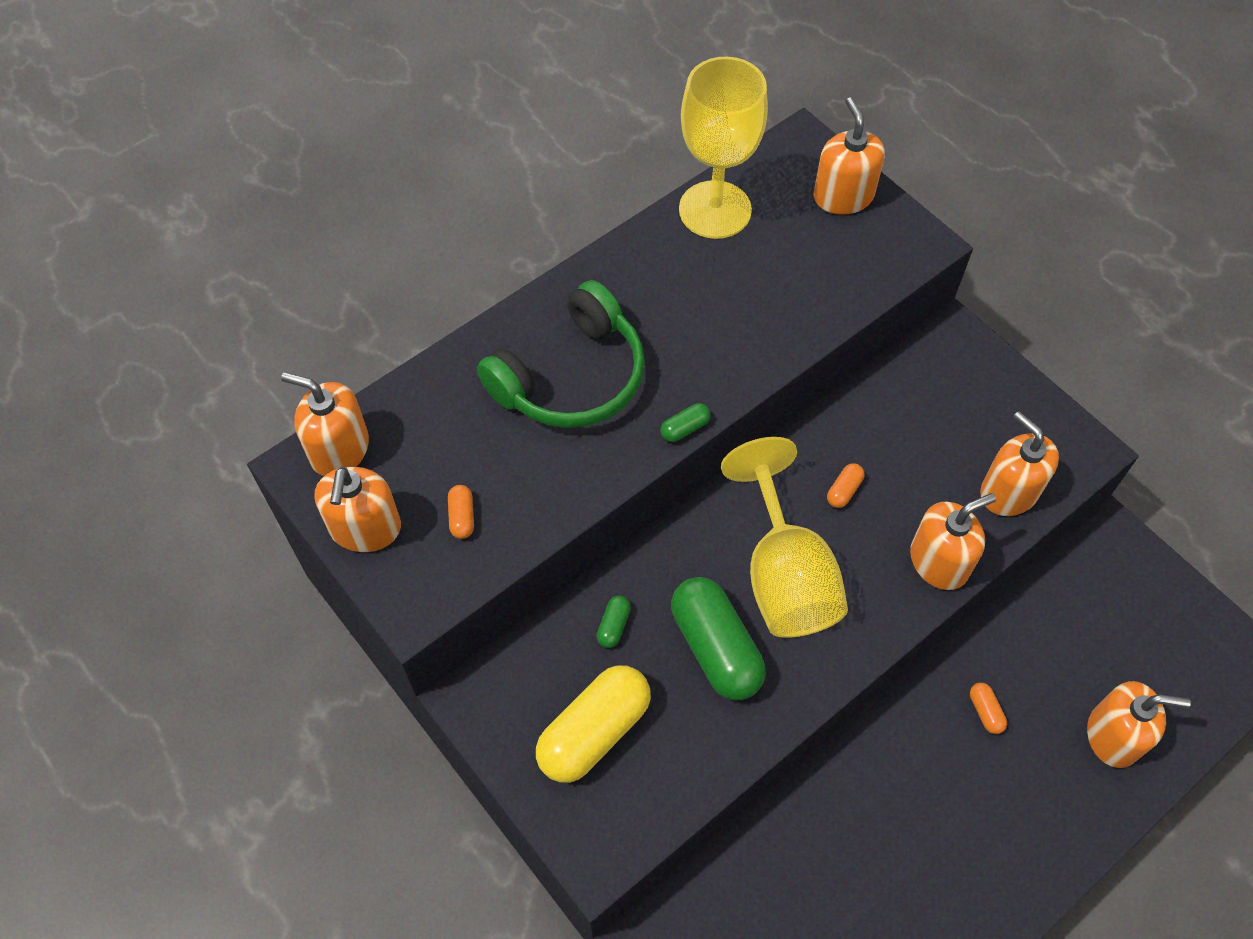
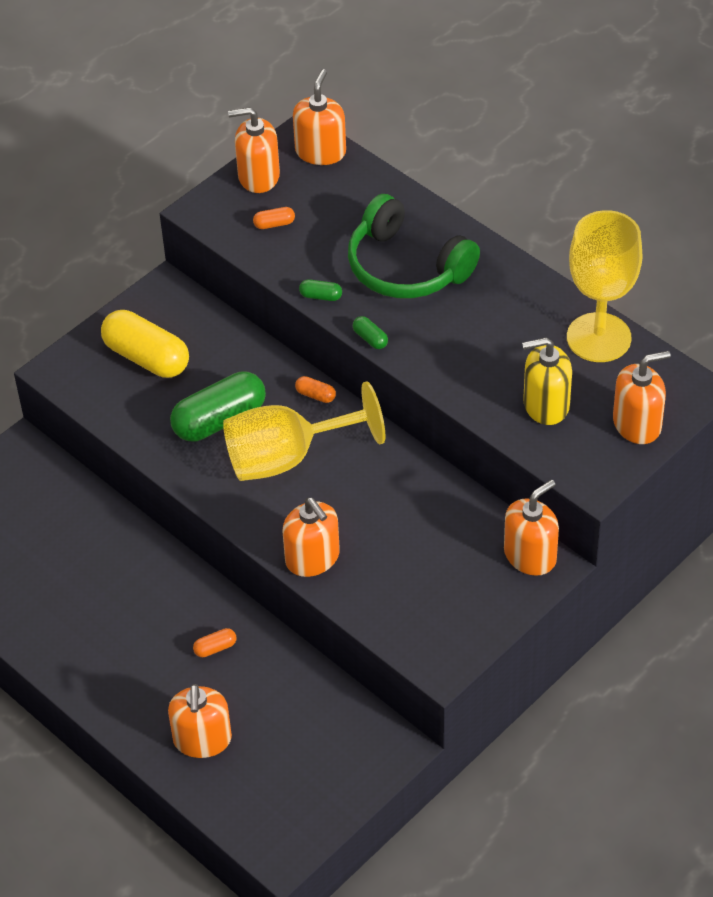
camera: 85 degrees right, 10 degrees down
(613, 626) = (231, 359): green capsule -> green capsule (321, 296)
(809, 270) = (546, 405): none -> yellow soap dispenser
(844, 490) = (371, 492): orange capsule -> orange capsule (315, 395)
(1008, 492) = (388, 606): orange soap dispenser -> orange soap dispenser (530, 555)

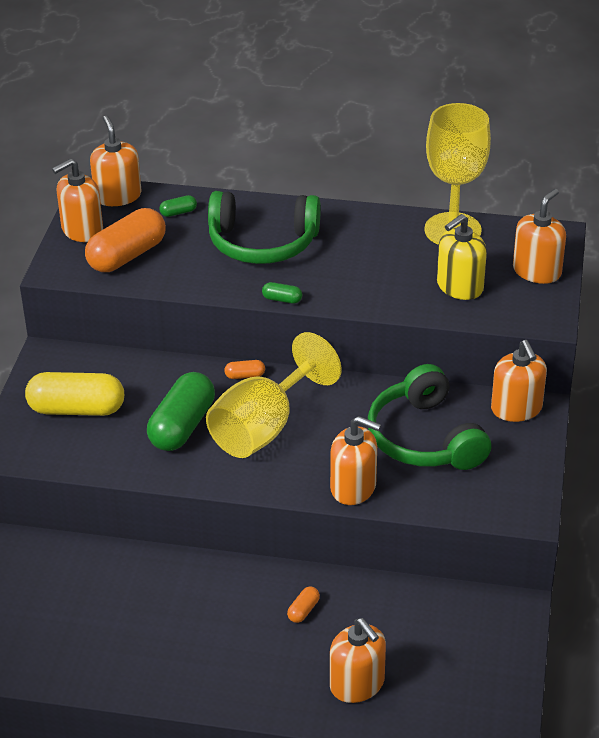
camera: 35 degrees left, 10 degrees down
(274, 224) = (127, 256): orange capsule -> orange capsule, size x2.36
(321, 296) = (214, 288): green capsule -> green capsule (178, 212)
(419, 542) = (425, 438): none -> green headphones
(530, 555) = (516, 409): orange soap dispenser -> orange soap dispenser turned 150 degrees clockwise

